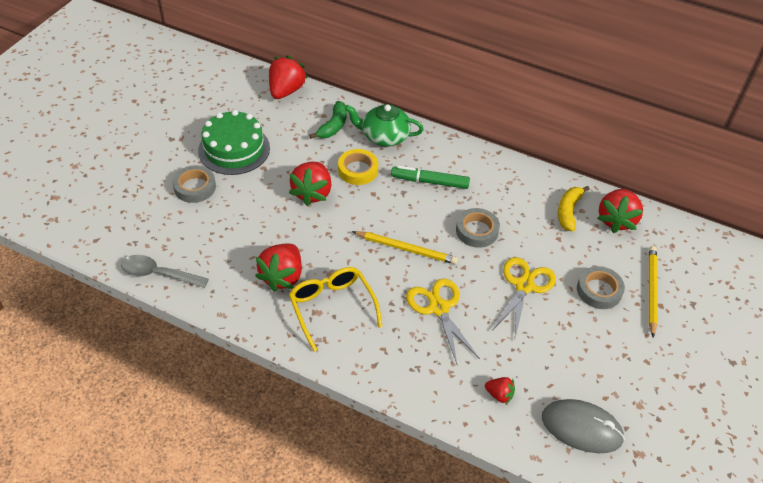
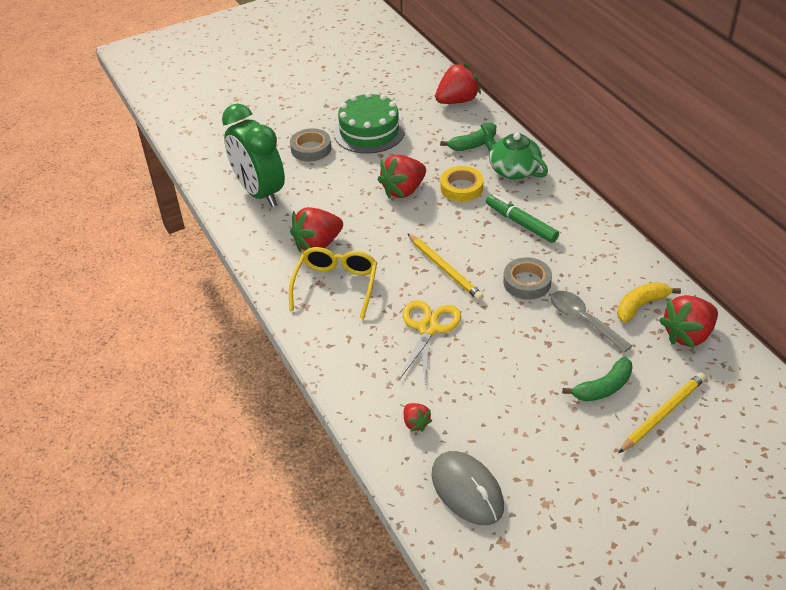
camera: 40 degrees right, 5 degrees down
(158, 274) = (226, 201): grey spoon -> grey spoon (583, 320)
(184, 251) = (260, 192): none -> green clock
(524, 286) = (529, 348): yellow scissors -> none
(599, 290) = (603, 387): grey tape -> green banana

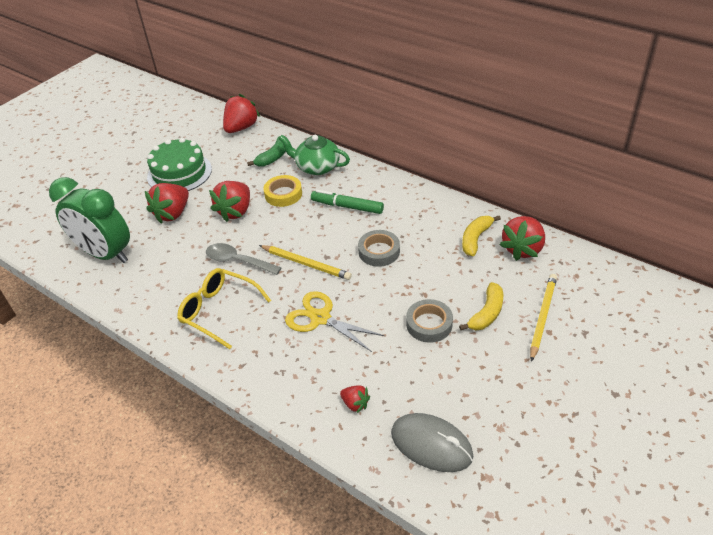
camera: 25 degrees left, 0 degrees up
(311, 149) = (134, 202): grey tape -> grey tape (429, 324)
(318, 244) = (183, 281): red strawberry -> red strawberry (172, 214)
(336, 286) = (219, 311): yellow glasses -> yellow glasses turned 45 degrees counterclockwise
(428, 328) = (320, 318): yellow scissors -> yellow scissors turned 45 degrees counterclockwise
(583, 320) = (440, 266): grey spoon -> grey spoon (238, 261)
(603, 387) = (487, 313): green banana -> yellow banana

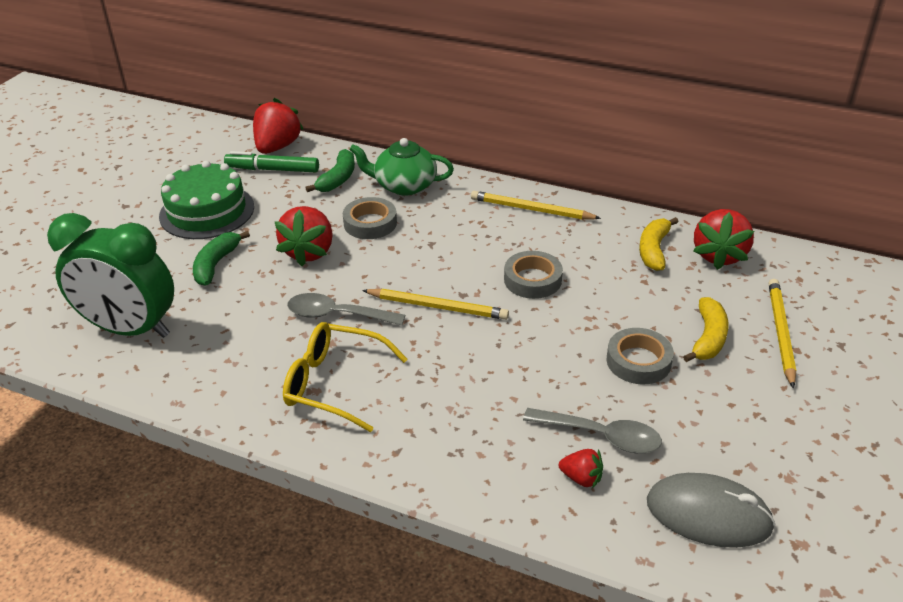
camera: 15 degrees left, 5 degrees down
(172, 214) = (216, 264): red strawberry -> green banana
(283, 194) = (370, 223): yellow tape -> grey tape
(320, 318) = (486, 373): yellow scissors -> none
(347, 207) = (466, 230): green marker -> green marker (272, 170)
(380, 376) = (601, 436): none -> grey spoon
(399, 196) = (531, 210): none -> yellow pencil

